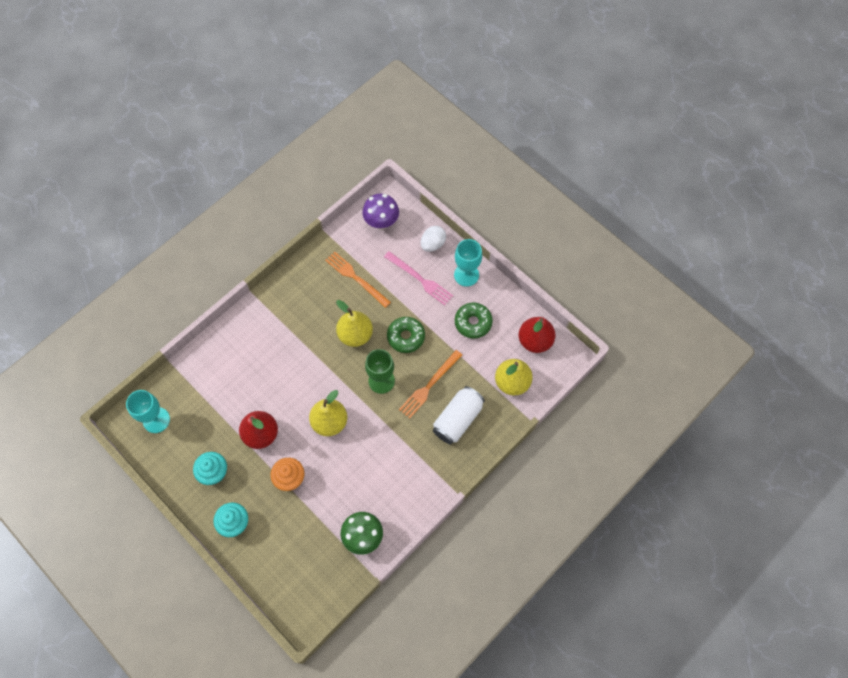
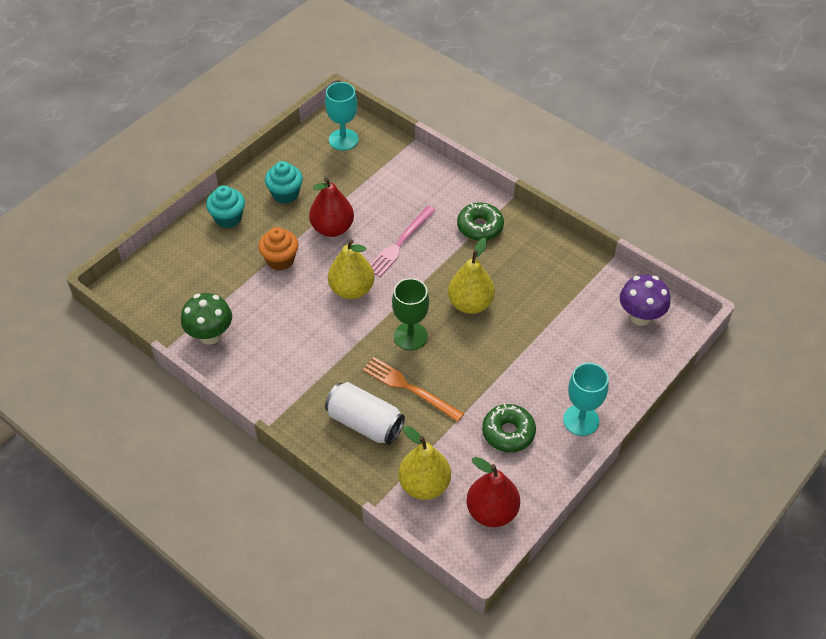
camera: 85 degrees right, 15 degrees down
(356, 278) = (550, 297): orange fork -> none
(406, 337) = (475, 357): green donut -> green donut (480, 227)
(420, 279) = (563, 366): pink fork -> pink fork (400, 243)
(433, 244) = (620, 377): white egg -> none

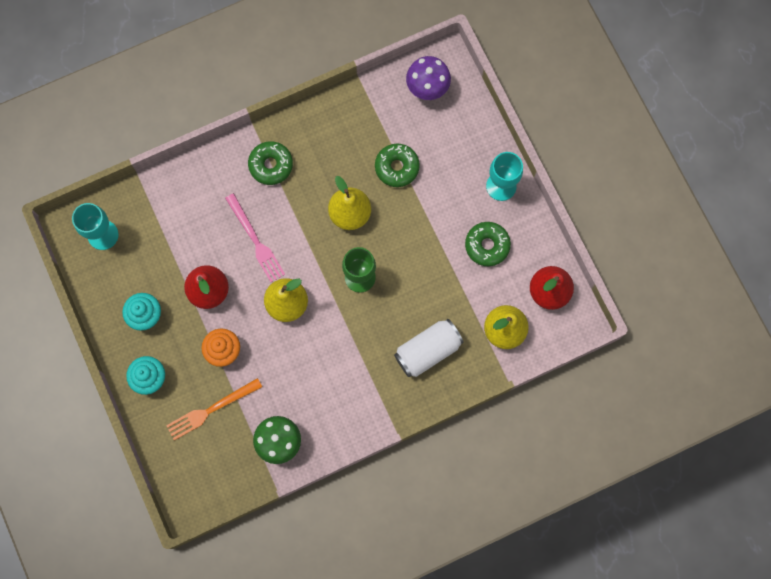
camera: 65 degrees left, 25 degrees up
(409, 388) = (411, 301): orange fork -> orange fork (211, 410)
(541, 323) = (397, 167): none -> green donut

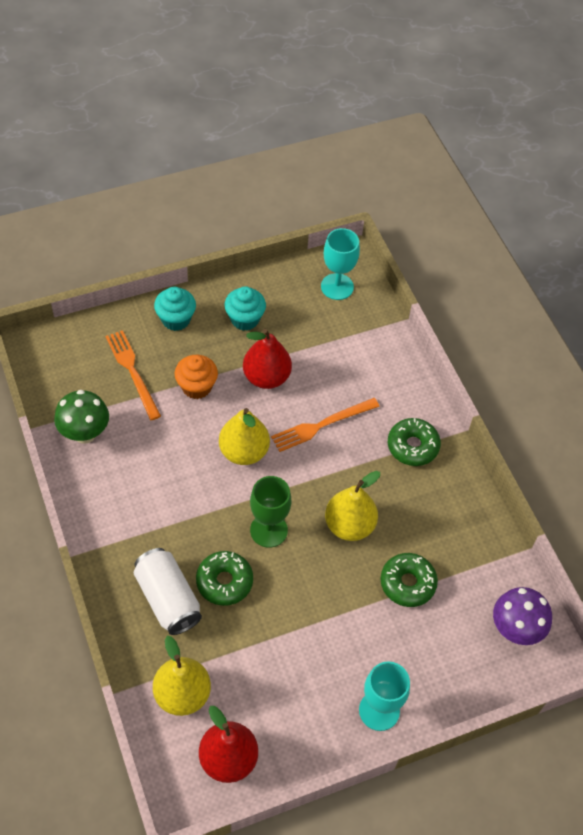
camera: 90 degrees right, 20 degrees down
(255, 240) = (322, 425): pink fork -> orange fork
(487, 245) = (298, 684): green donut -> green donut (224, 582)

